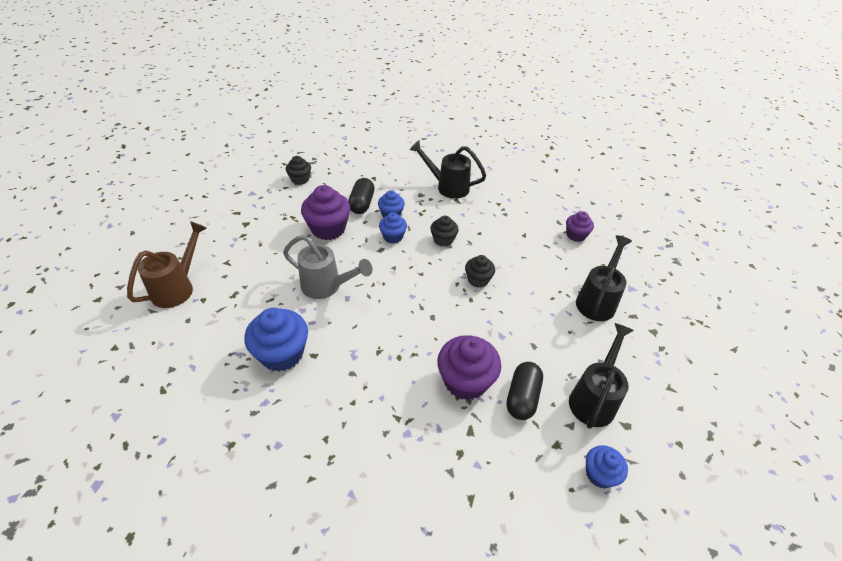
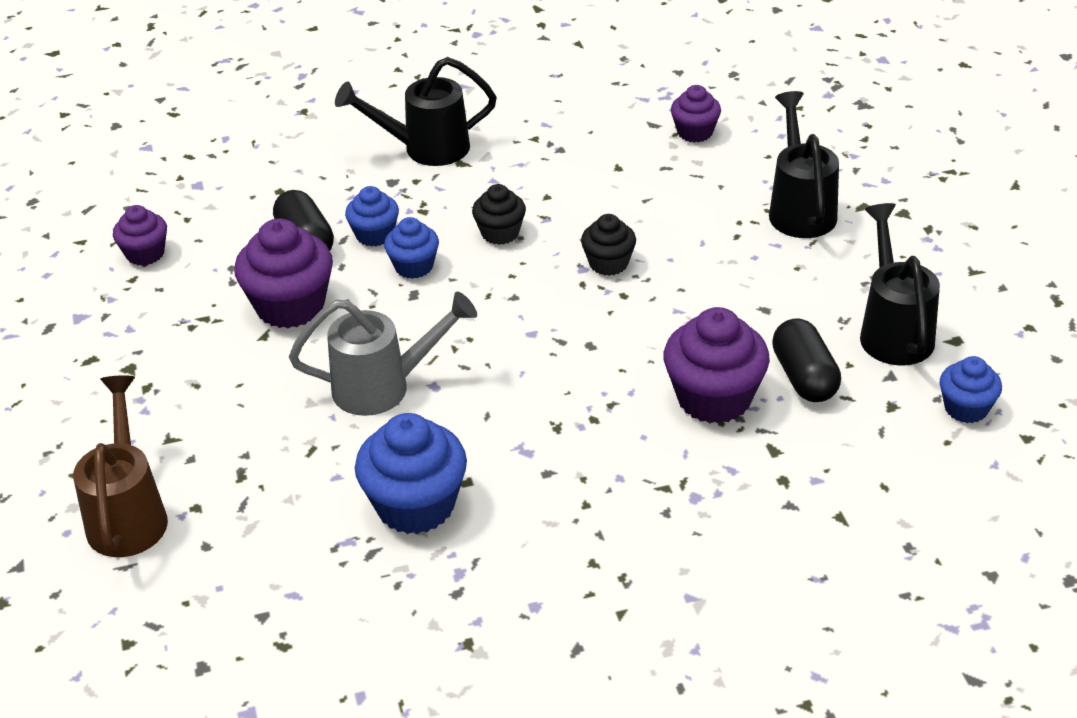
camera: 30 degrees left, 5 degrees down
(300, 179) = (145, 254): black cupcake -> purple cupcake

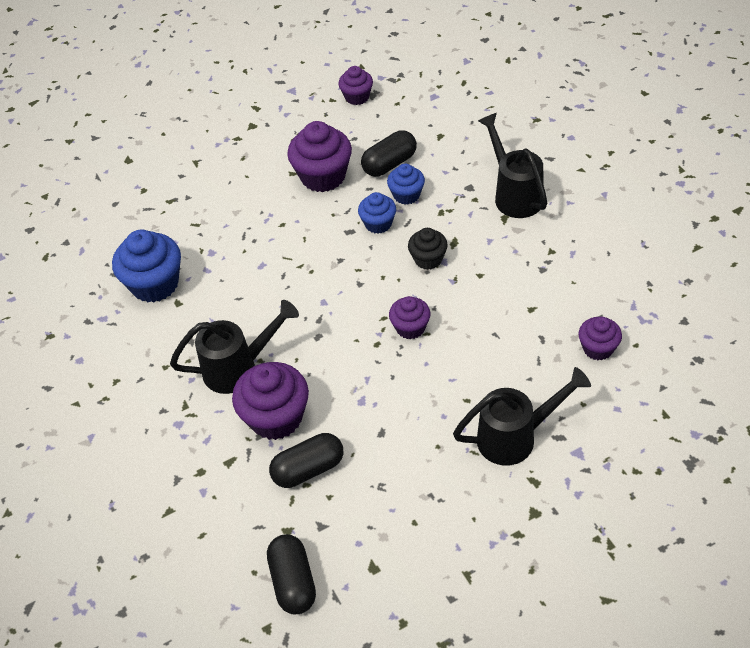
camera: 80 degrees right, 10 degrees up
(128, 514) = (135, 165): brown watering can -> none
(384, 387) = (256, 242): grey watering can -> none
(608, 263) = (410, 328): black cupcake -> purple cupcake
(893, 330) = (376, 522): black watering can -> black watering can (239, 368)
(966, 408) = (293, 582): blue cupcake -> black capsule

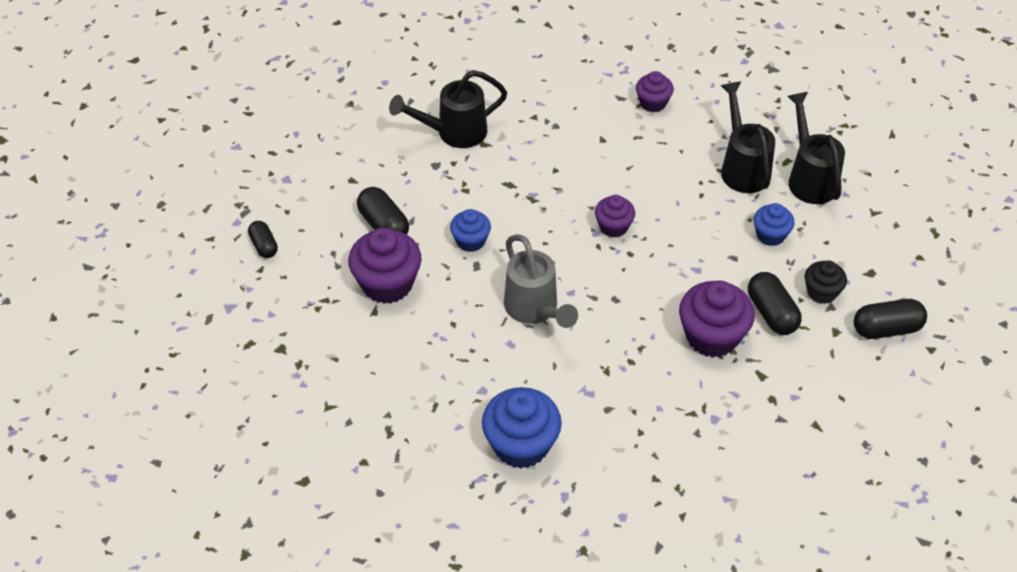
camera: 90 degrees left, 0 degrees up
(239, 368) = (649, 365): black watering can -> black watering can (809, 177)
(300, 278) = (535, 310): none -> grey watering can
(357, 97) = (264, 246): purple cupcake -> black capsule
(406, 195) = (434, 215): blue cupcake -> blue cupcake (770, 235)
(428, 259) = (528, 206): black cupcake -> black cupcake (821, 292)

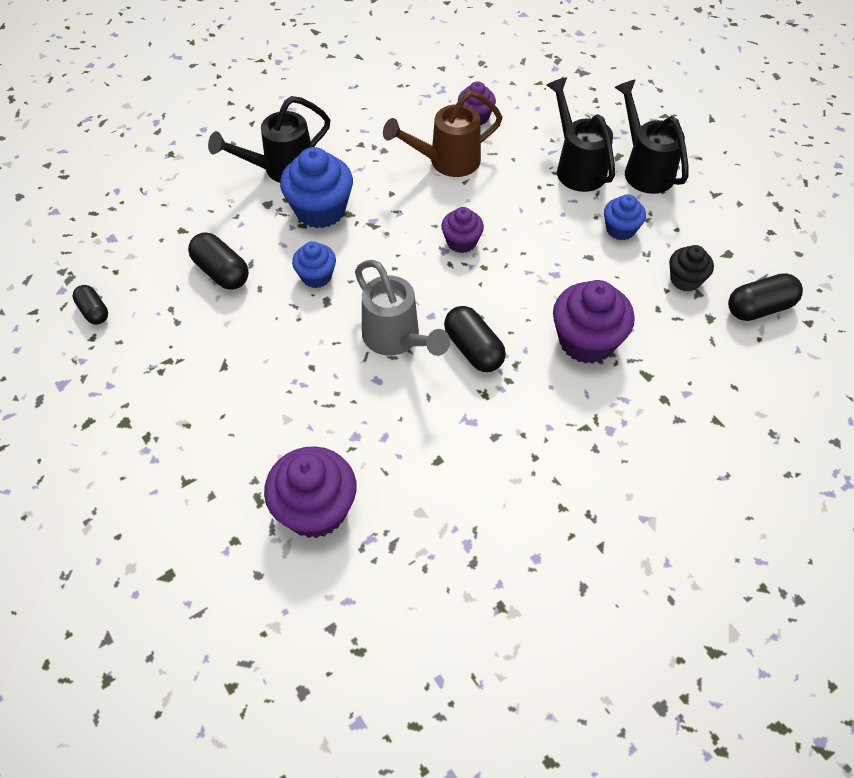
camera: 10 degrees left, 5 degrees up
(387, 284) = (234, 334): purple cupcake -> purple cupcake (315, 509)
(521, 445) = (408, 492): blue cupcake -> blue cupcake (320, 210)
(614, 145) = (446, 162): none -> brown watering can
(772, 313) = (641, 308): black capsule -> black capsule (473, 349)

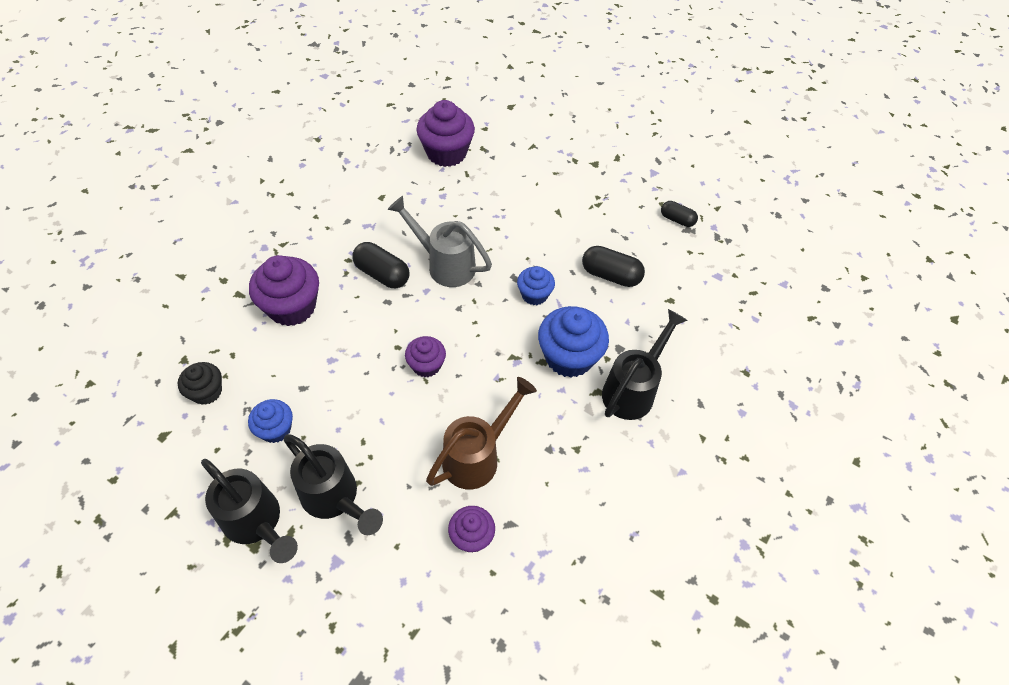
camera: 155 degrees right, 0 degrees up
(759, 308) = (135, 383): black capsule -> none

